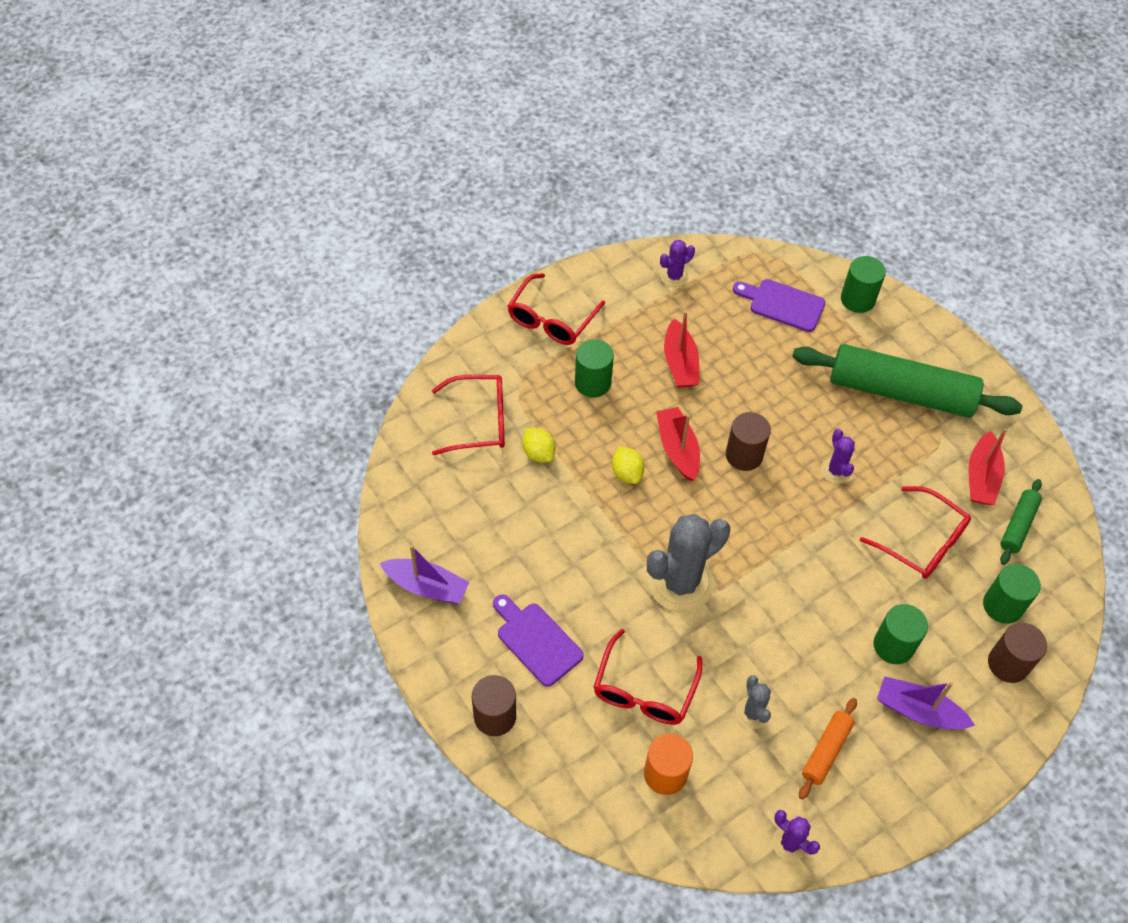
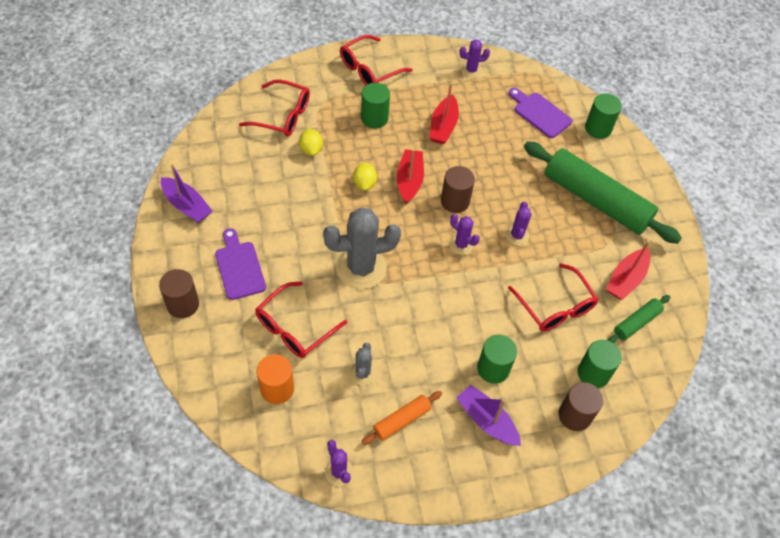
camera: 20 degrees right, 0 degrees up
(779, 507) = (461, 245): none -> purple cactus

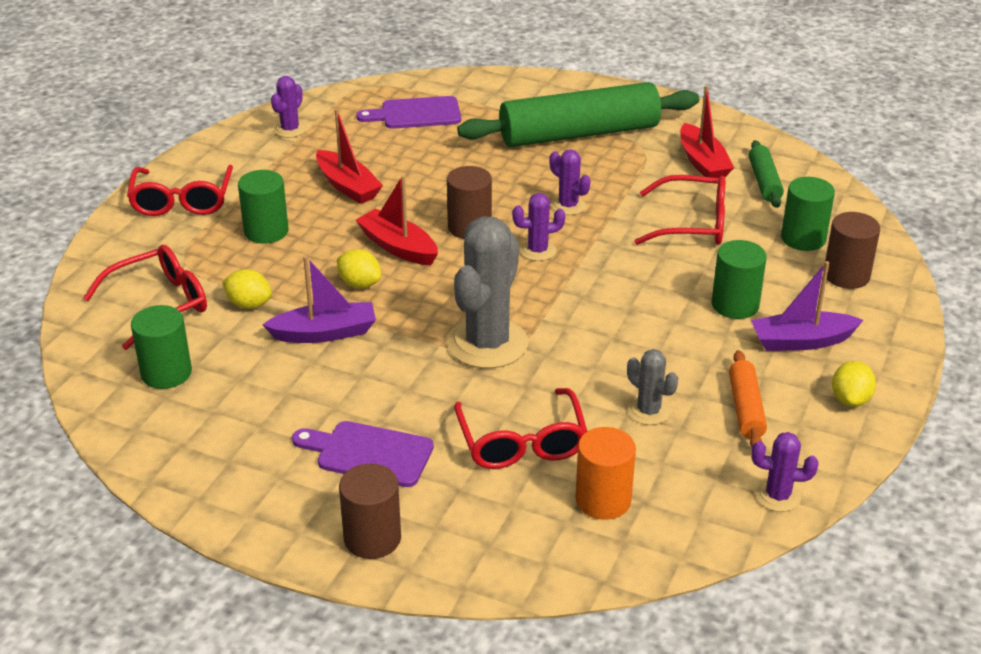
camera: 50 degrees left, 20 degrees down
(187, 205) = (201, 462): purple boat -> purple boat (325, 333)
(452, 472) = (850, 399): none -> yellow lemon
(598, 128) = (484, 88): green cylinder -> green cylinder (166, 373)

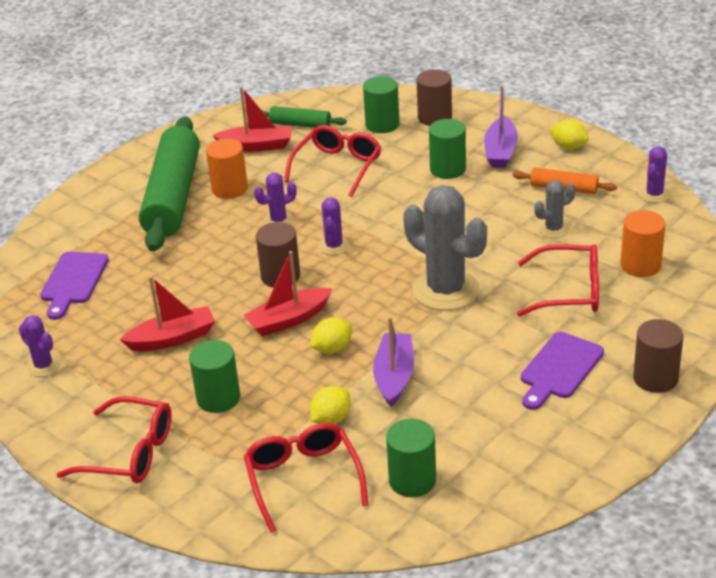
camera: 70 degrees left, 0 degrees up
(611, 163) = (229, 188): none -> orange cylinder

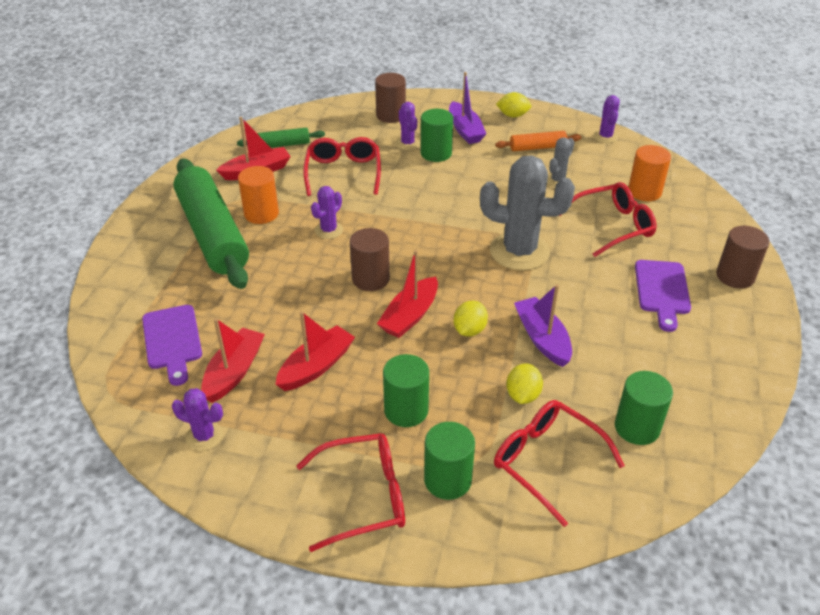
camera: 30 degrees left, 5 degrees up
(103, 322) = (234, 372): none -> red boat
(334, 246) = (395, 240): purple cactus -> purple cactus (407, 143)
(382, 124) = (352, 130): green cylinder -> green cylinder (447, 480)

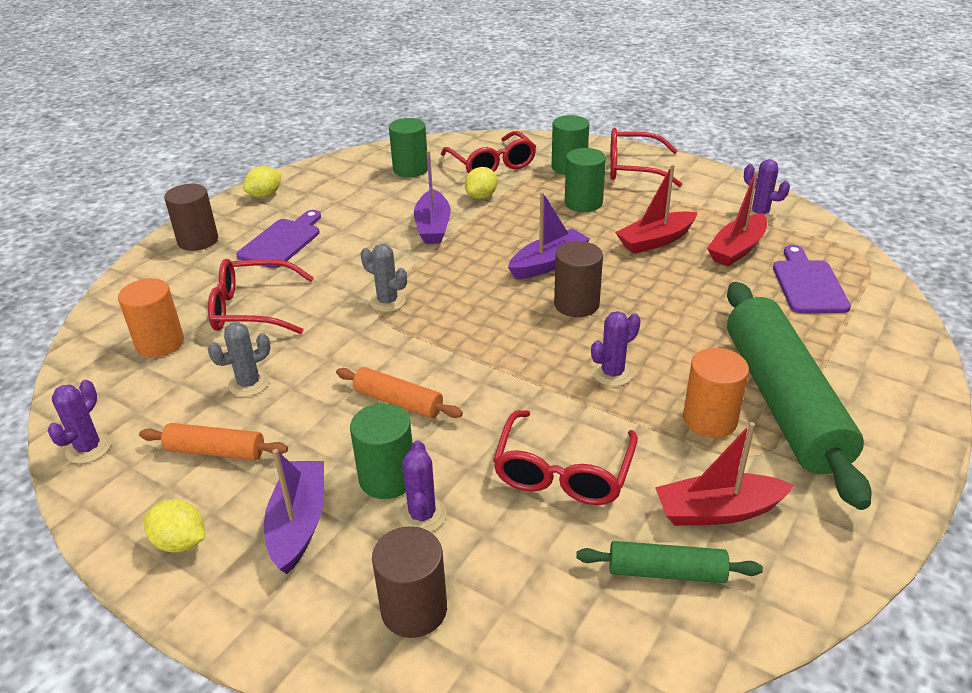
camera: 160 degrees left, 5 degrees down
(410, 316) = (548, 263): red boat -> purple boat
(458, 188) = (398, 402): none -> orange rolling pin
(469, 330) = (496, 243): yellow lemon -> yellow lemon (265, 195)
(519, 251) = (387, 302): grey cactus -> grey cactus, size x0.49

